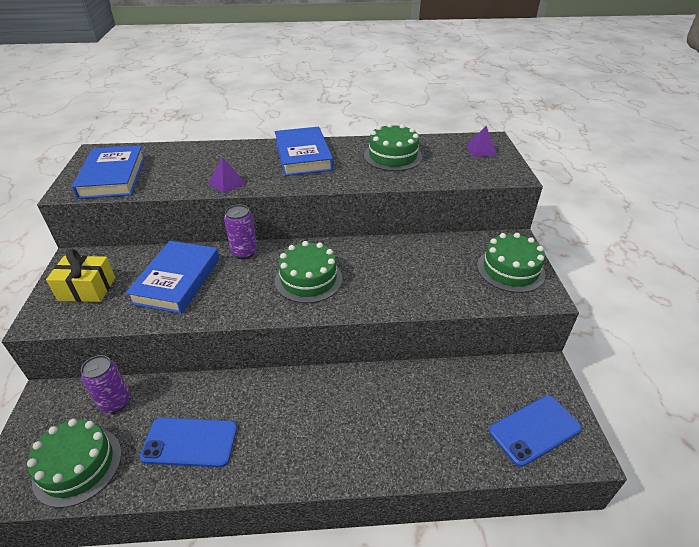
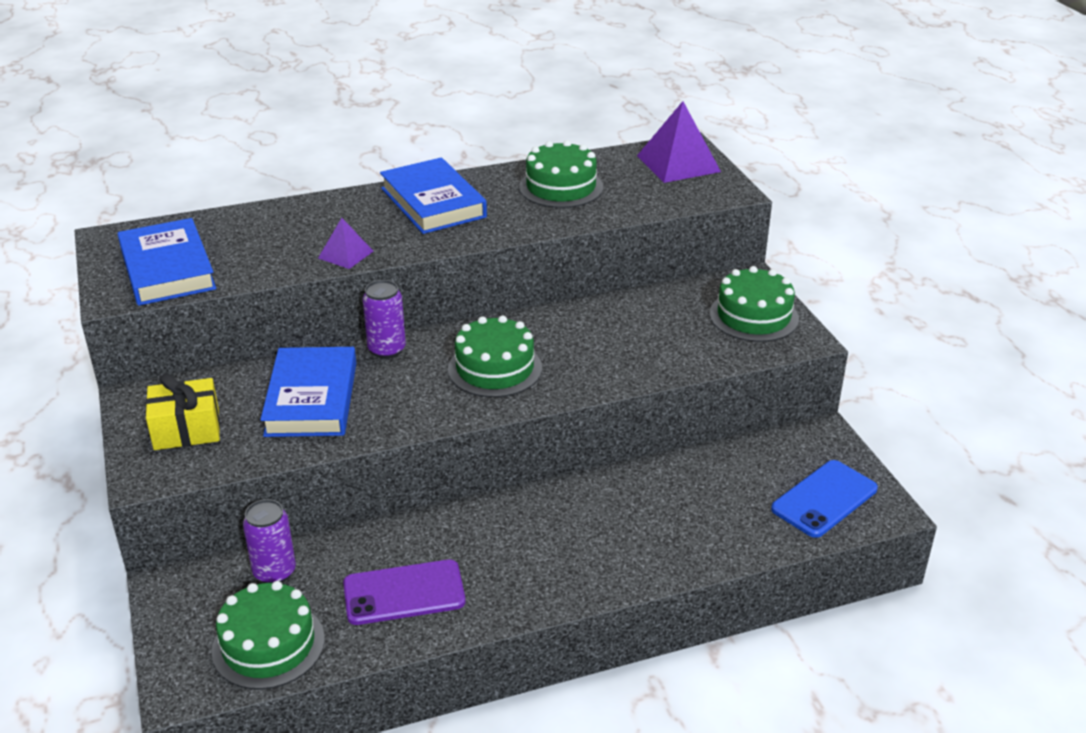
camera: 15 degrees left, 5 degrees down
(190, 442) = (404, 593): blue phone -> purple phone
(481, 150) = (678, 163): purple pyramid -> purple pyramid, size x1.79

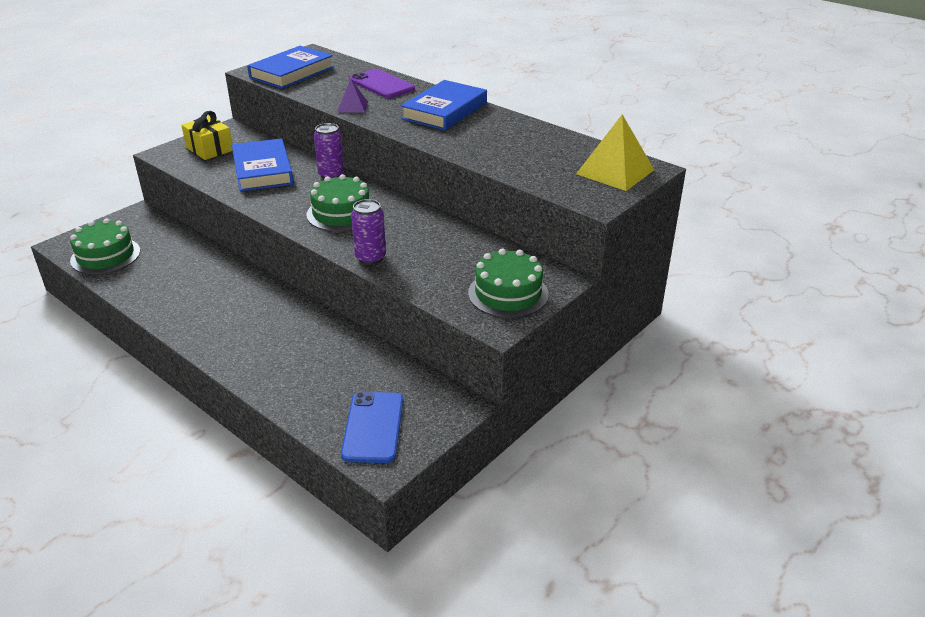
camera: 60 degrees right, 0 degrees up
(274, 572) = (164, 237): purple can -> purple can (370, 258)
(311, 399) = (263, 170): blue book -> blue book turned 75 degrees counterclockwise
(404, 593) = (167, 281): purple phone -> purple phone (382, 84)
(561, 187) = (518, 141): green cake -> none
(678, 163) = (615, 172): purple pyramid -> yellow pyramid
(824, 499) = (373, 427): blue phone -> blue phone turned 75 degrees clockwise

